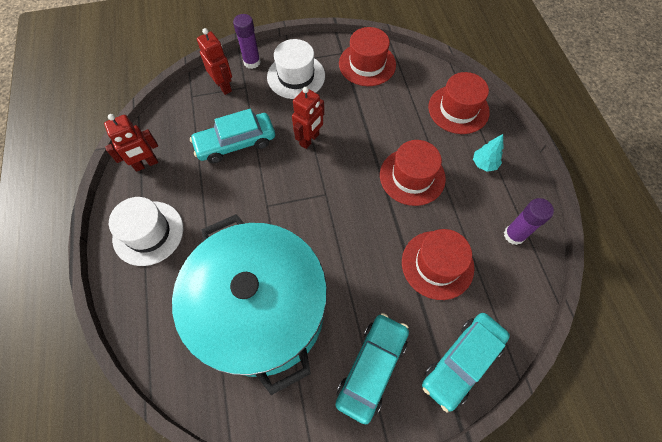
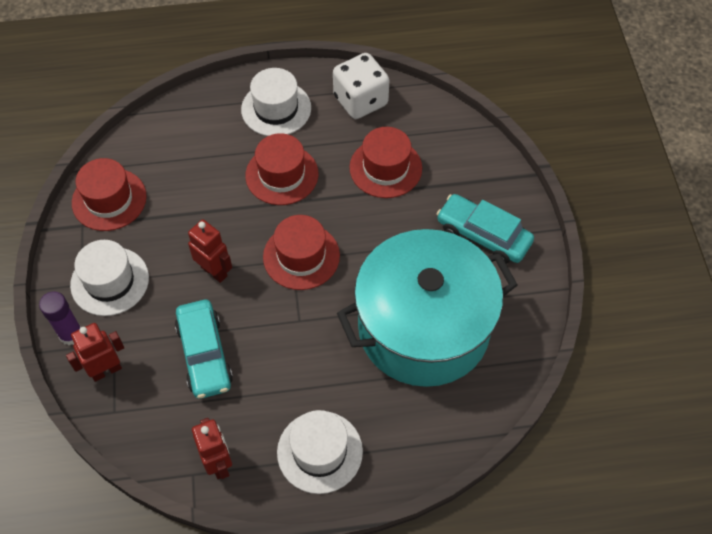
camera: 85 degrees left, 5 degrees down
(458, 109) = (200, 118): red hat -> red hat (301, 256)
(461, 361) = (479, 164): turquoise car -> none
(484, 164) = (276, 109): turquoise tree -> white hat
(514, 235) = (360, 101): purple glue stick -> white dice

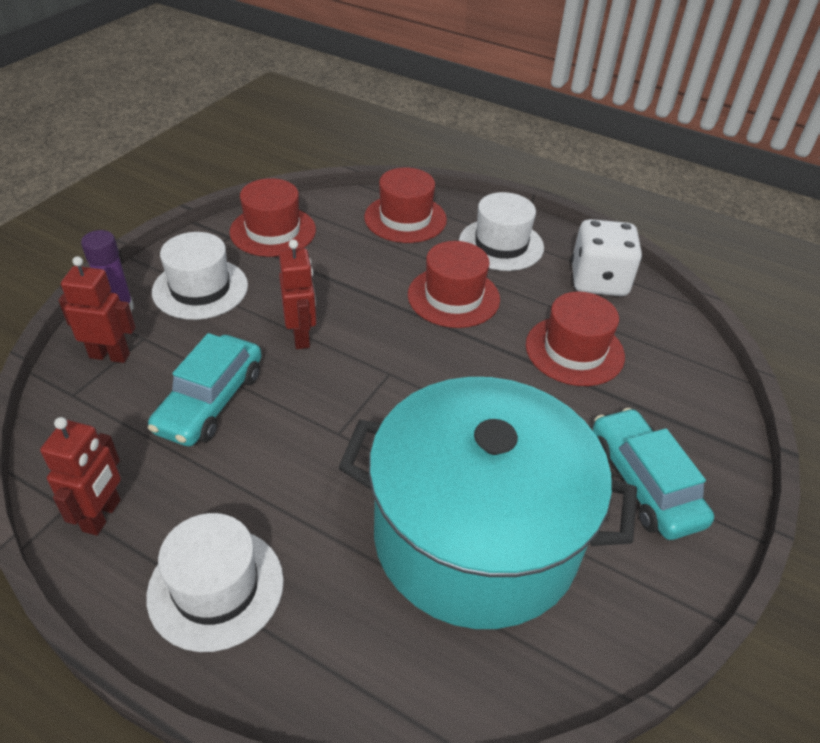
camera: 35 degrees right, 15 degrees down
(301, 256) = (402, 375): red hat -> red hat (405, 218)

